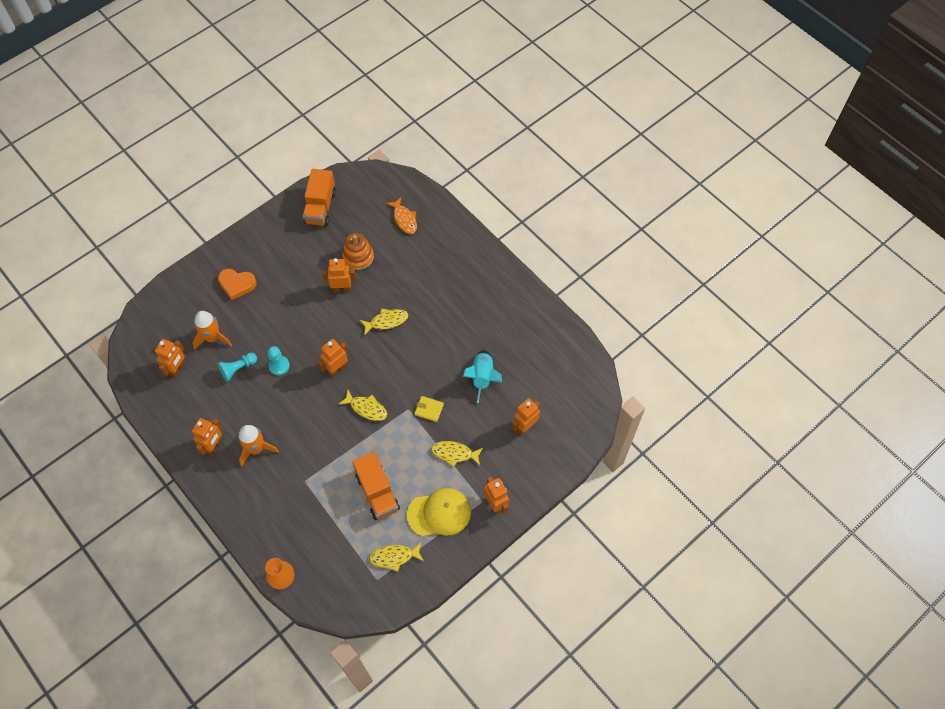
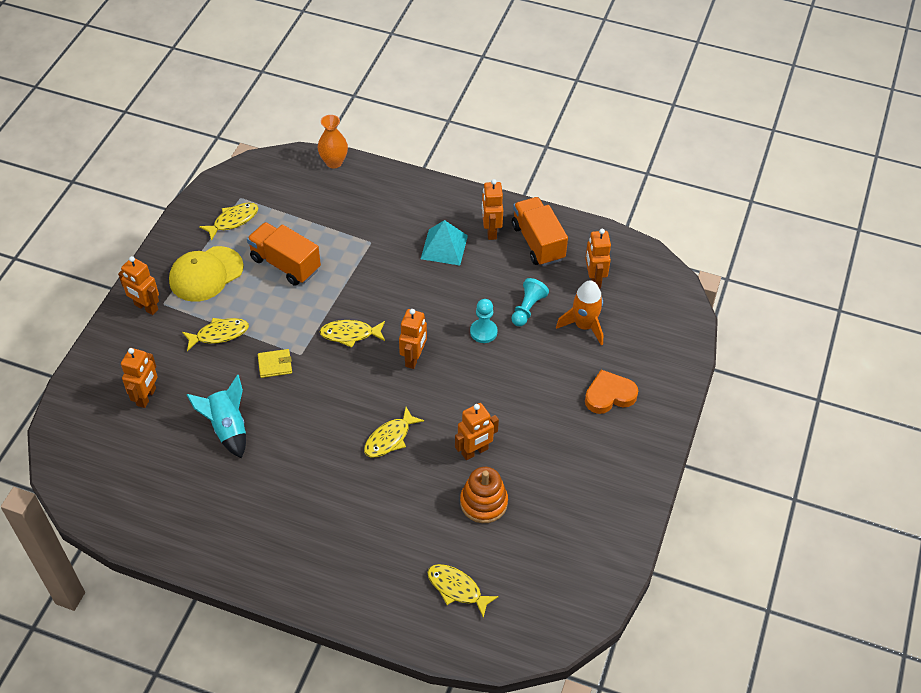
camera: 150 degrees right, 10 degrees down
(256, 449) = (444, 247): orange rocket -> turquoise pyramid
(320, 207) = (587, 547): orange truck -> orange truck (538, 242)
(404, 219) = (457, 589): orange fish -> yellow fish

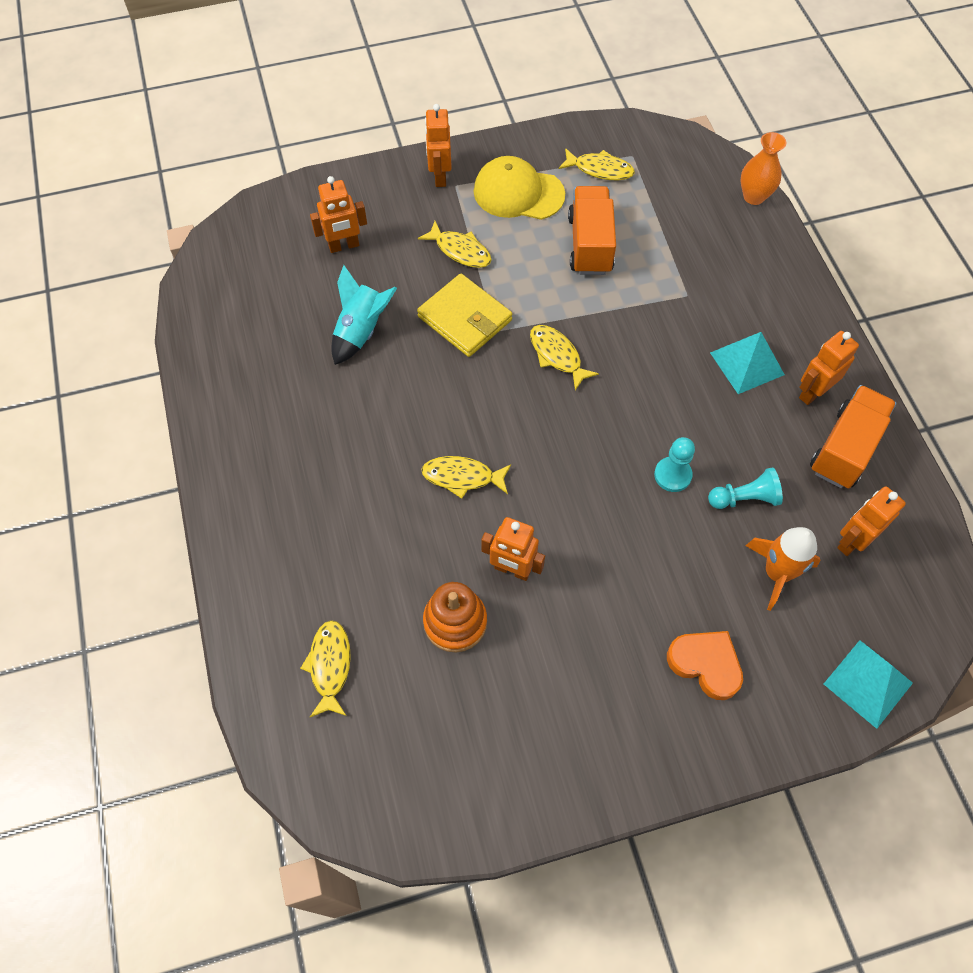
camera: 55 degrees right, 10 degrees up
(275, 365) = (465, 318): yellow wallet -> yellow wallet, size x1.88
(414, 358) = (579, 432): orange robot -> none
(676, 331) = (868, 683): none -> turquoise pyramid

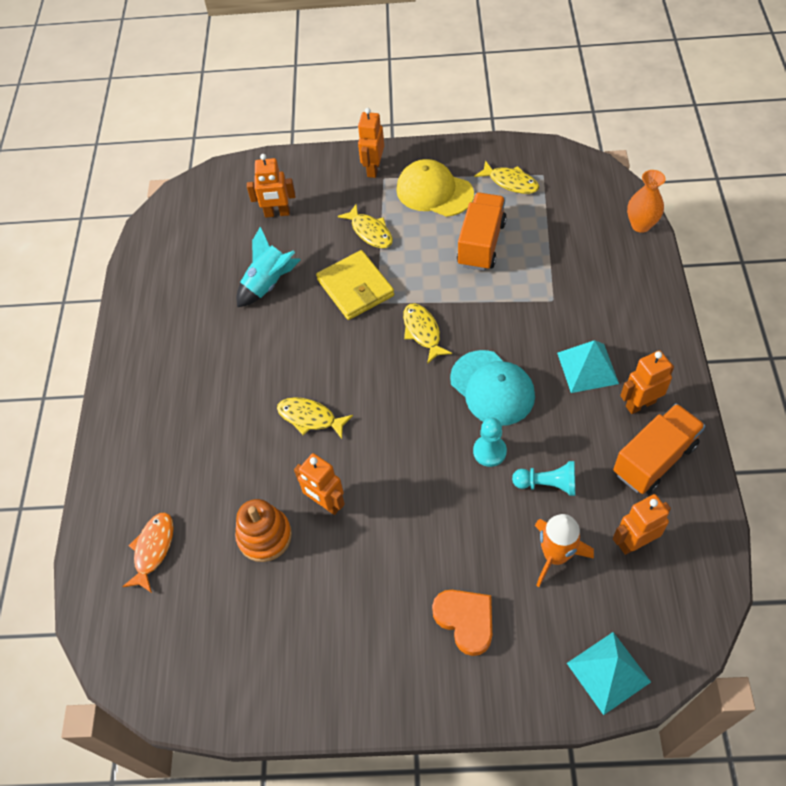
camera: 20 degrees right, 5 degrees down
(330, 666) = (153, 549): yellow fish -> orange fish
(653, 404) = (492, 388): none -> turquoise cap

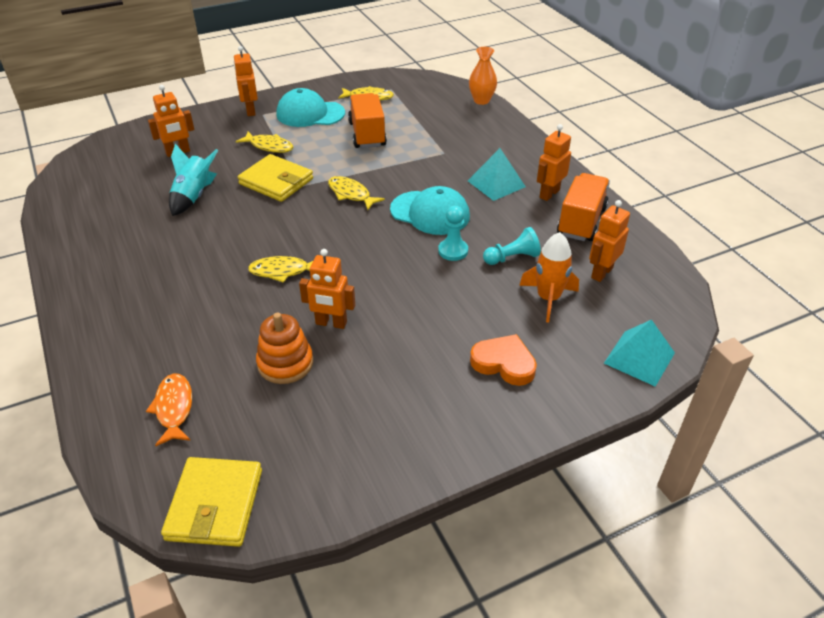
camera: 30 degrees left, 15 degrees down
(147, 668) = (215, 504): none -> yellow wallet
(434, 192) = (310, 114): yellow cap -> turquoise cap

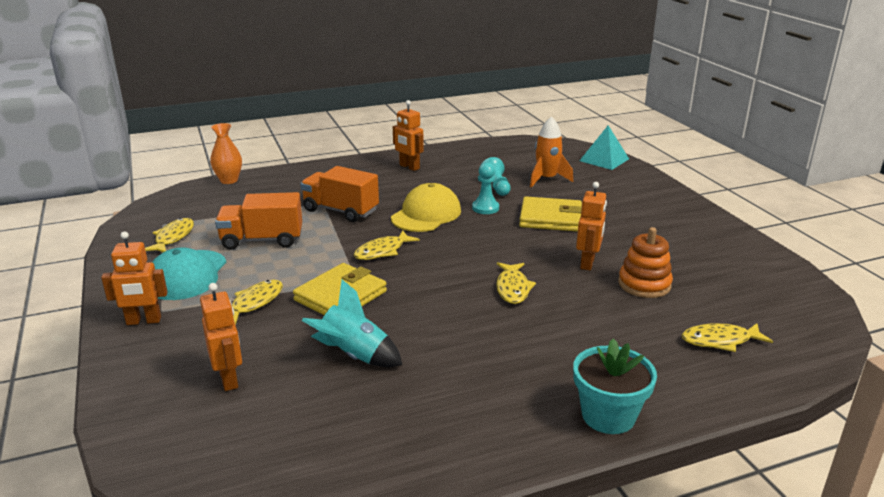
camera: 85 degrees left, 15 degrees down
(89, 321) = (608, 416): none -> turquoise flower pot
(174, 408) = (720, 341): orange fish -> yellow fish
(215, 504) = (811, 312): yellow wallet -> yellow wallet (550, 218)
(430, 213) = (426, 214): turquoise cap -> yellow cap
(496, 183) = (386, 185): turquoise pyramid -> none
(504, 363) = (620, 199): orange heart -> none
(581, 221) = (451, 160): orange truck -> orange truck (341, 211)
(601, 273) = (516, 160): orange robot -> none

